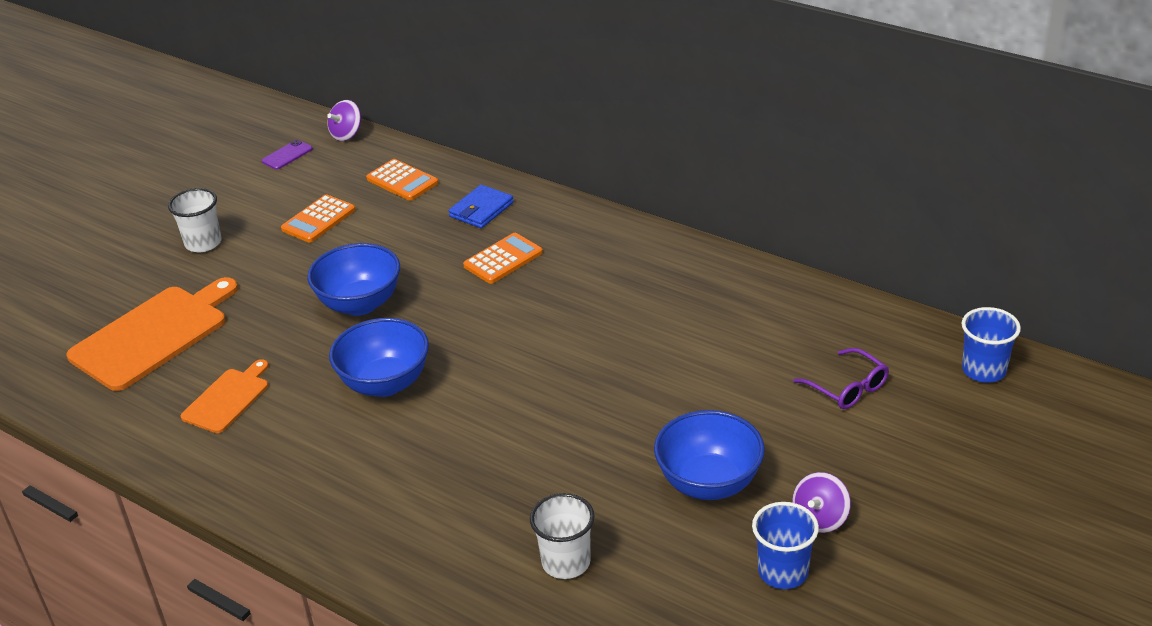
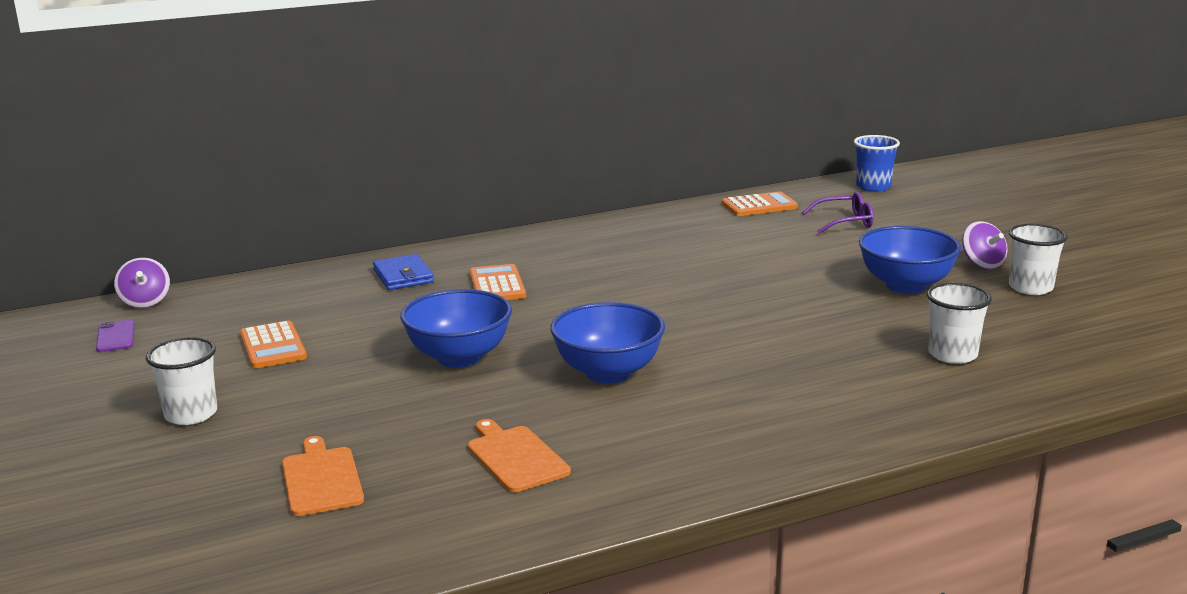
camera: 60 degrees left, 15 degrees down
(154, 335) = (321, 479): orange cutting board -> orange cutting board, size x0.55
(402, 181) = (286, 296): orange calculator -> orange calculator (759, 206)
(783, 572) = (1030, 288): blue cup -> white cup

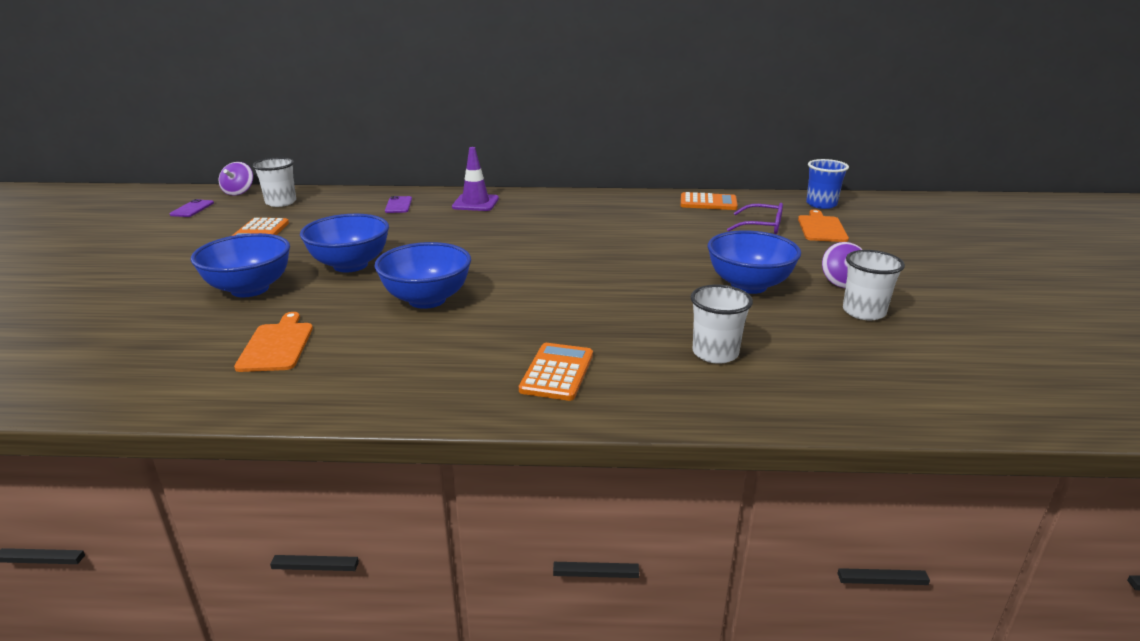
camera: 25 degrees right, 5 degrees up
(191, 414) = (151, 264): white cup -> white cup (281, 202)
(321, 479) = (147, 326): orange cutting board -> orange cutting board (821, 228)
(379, 411) = (250, 289): none -> blue bowl
(403, 276) = (398, 205): blue wallet -> purple phone
(497, 255) = (475, 203): none -> purple traffic cone
(497, 285) = (446, 222): orange calculator -> orange calculator (557, 372)

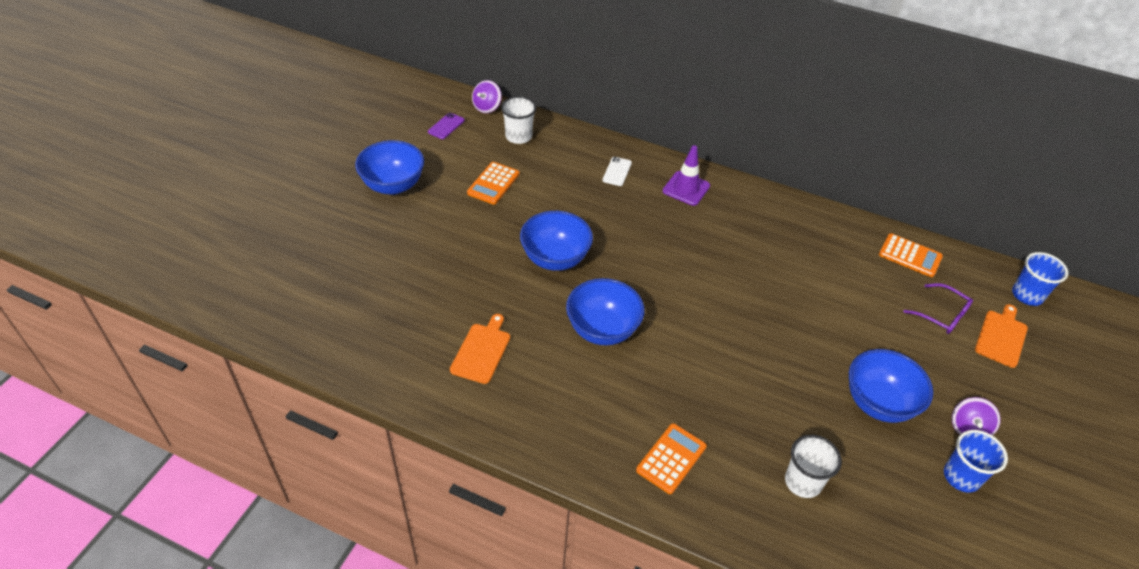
camera: 20 degrees right, 20 degrees up
(250, 289) = (474, 268): blue bowl -> blue bowl (393, 185)
(398, 205) = (617, 171): purple phone -> white phone
(864, 312) = (961, 476): white cup -> blue cup

